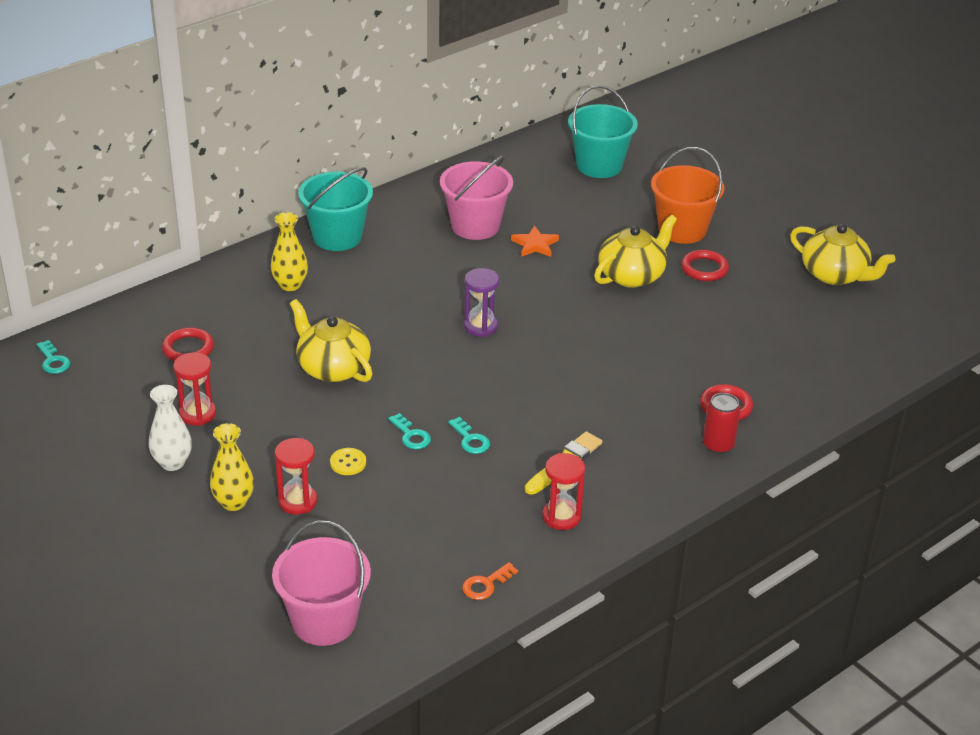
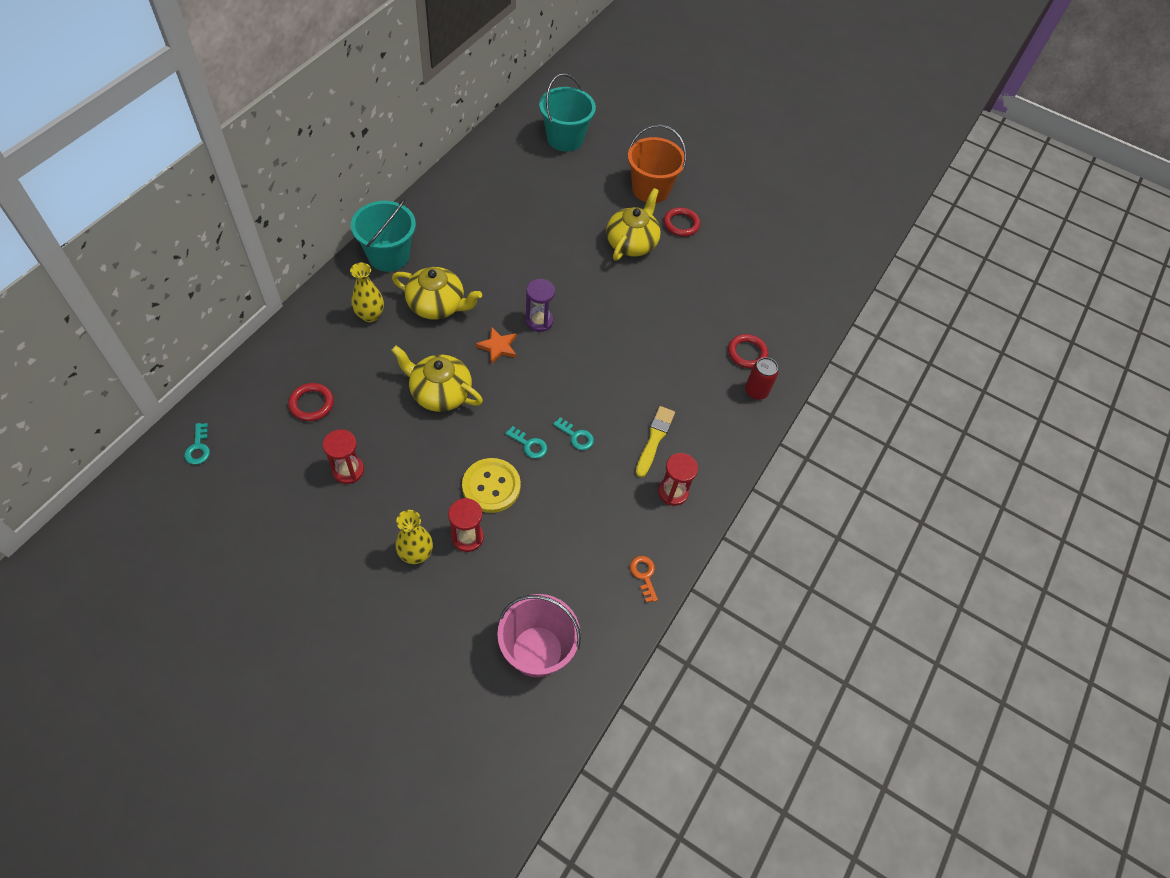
camera: 25 degrees left, 20 degrees up
(53, 361) = (198, 448): turquoise key -> turquoise key turned 45 degrees clockwise
(172, 463) = (348, 528): white vase -> none
(348, 463) = (491, 486): yellow button -> yellow button, size x1.96
(475, 226) = (494, 220): pink bucket -> none
(486, 584) = (644, 575): orange key -> orange key turned 135 degrees clockwise
(535, 245) = (548, 229): orange star -> orange star (498, 347)
(835, 275) = (773, 209): yellow teapot -> yellow teapot (437, 305)

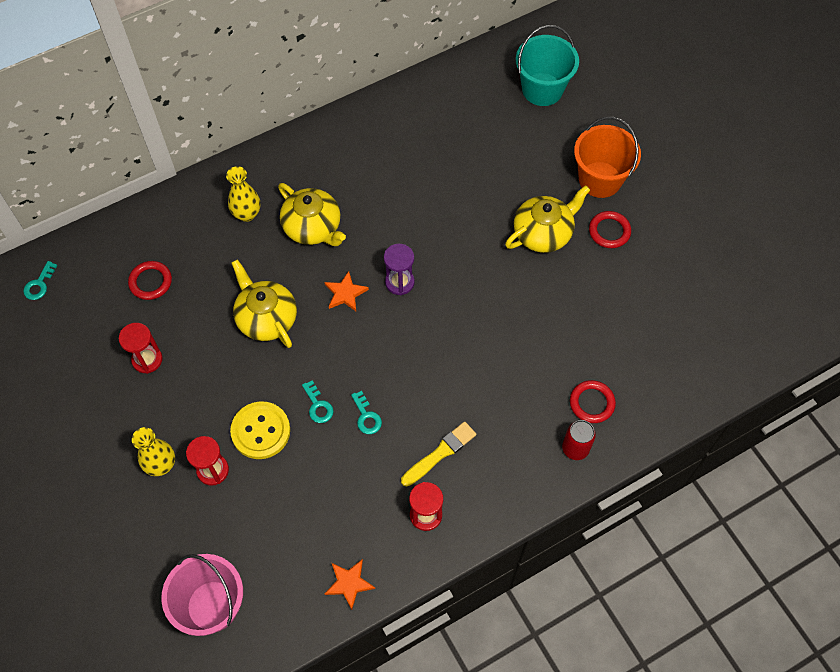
camera: 35 degrees right, 5 degrees up
(388, 256) = (296, 158): turquoise bucket -> none
(644, 575) = (349, 583): orange key -> orange star

